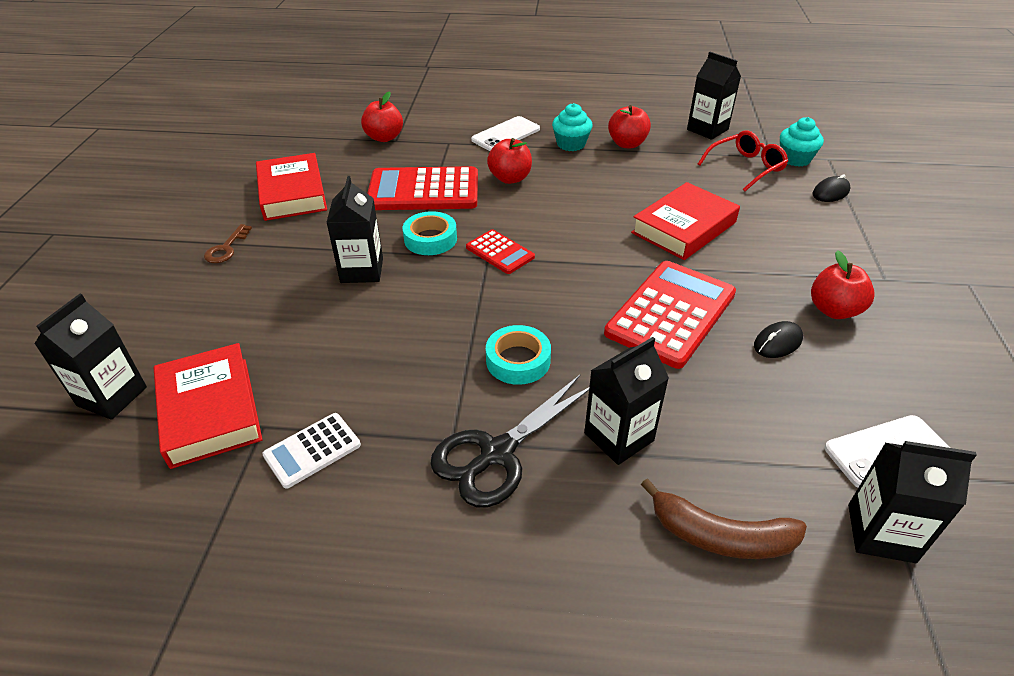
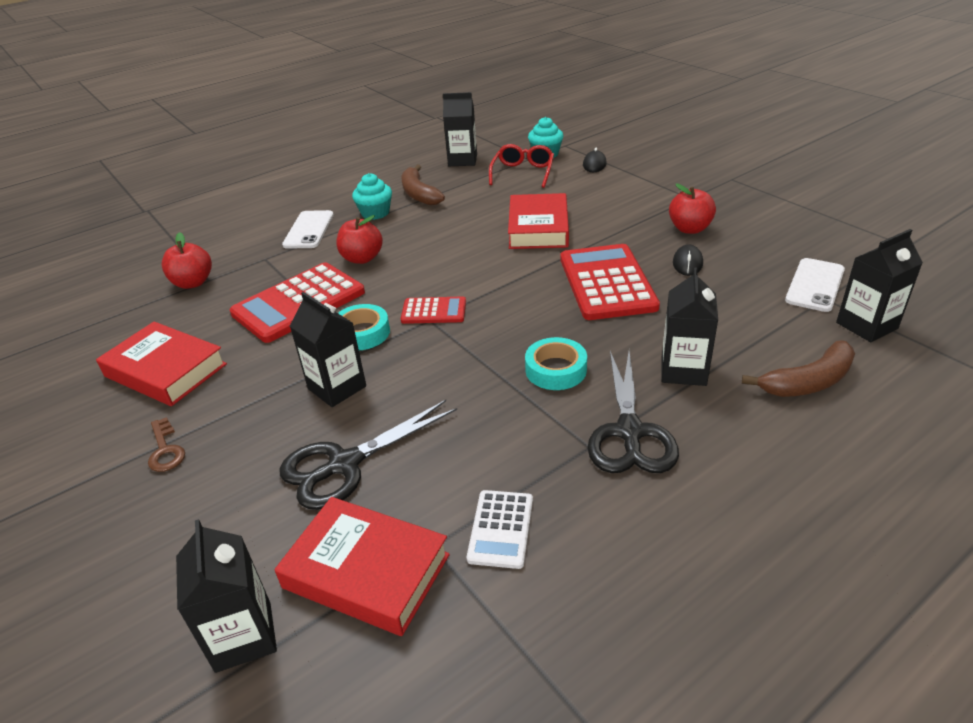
camera: 40 degrees left, 5 degrees down
(294, 329) = (345, 464): none -> black scissors
(627, 144) = (419, 194): red apple -> brown banana

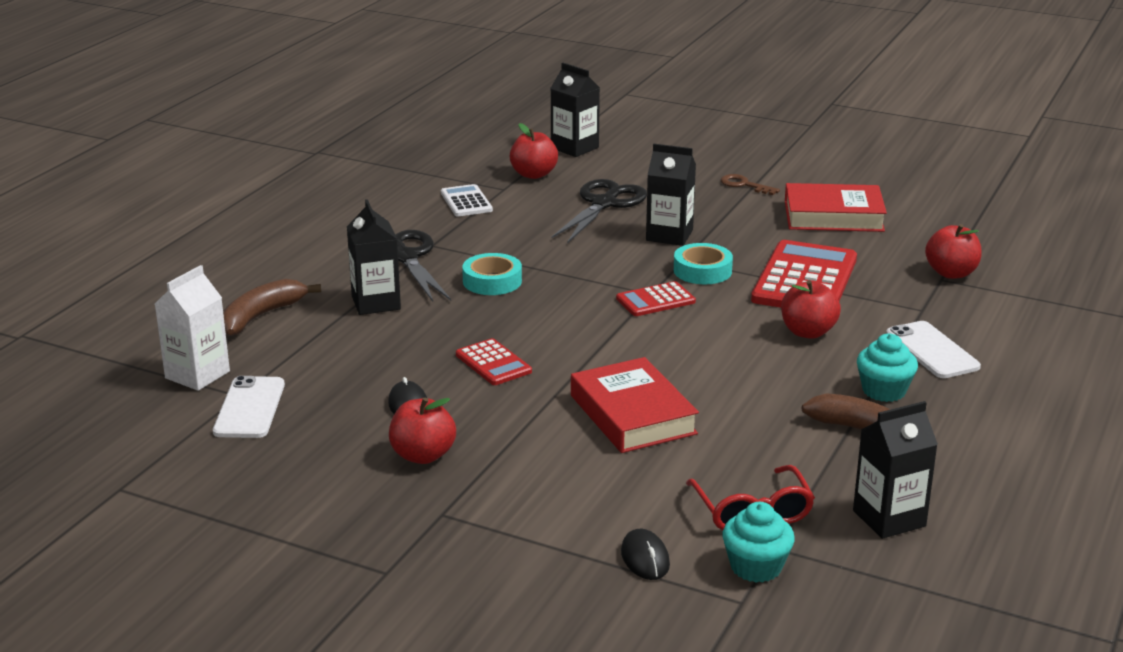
camera: 150 degrees right, 10 degrees down
(366, 571) = (533, 174): red book -> red apple
(607, 283) = (493, 363): red calculator -> red calculator, size x0.52
(866, 325) = (197, 375): black carton -> white carton

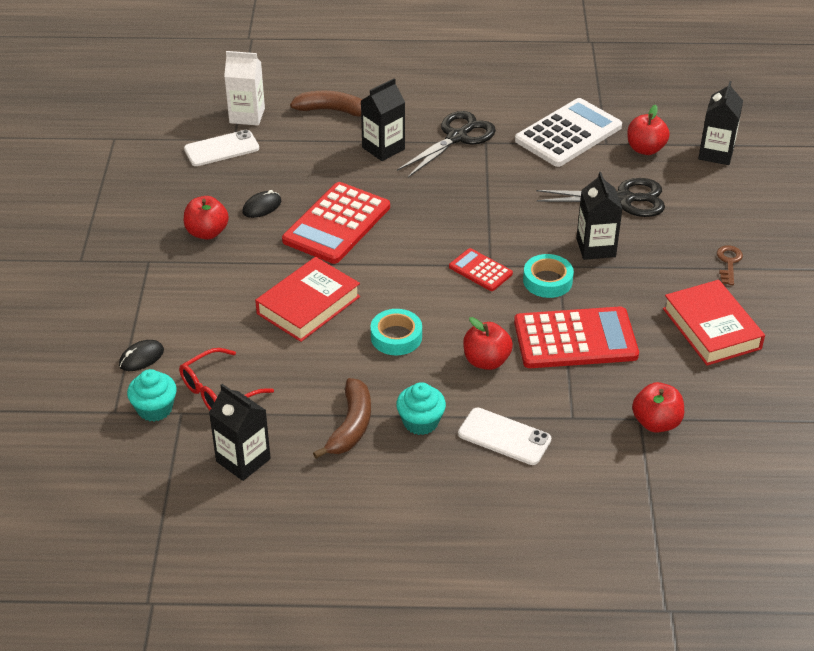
camera: 65 degrees right, 15 degrees up
(466, 202) = (568, 134): white calculator -> white calculator, size x1.93
(492, 281) = (451, 186): turquoise tape -> turquoise tape (396, 337)
(493, 363) = (337, 224): red calculator -> red calculator, size x1.93
(932, 350) = (504, 437): white phone -> white phone turned 75 degrees clockwise

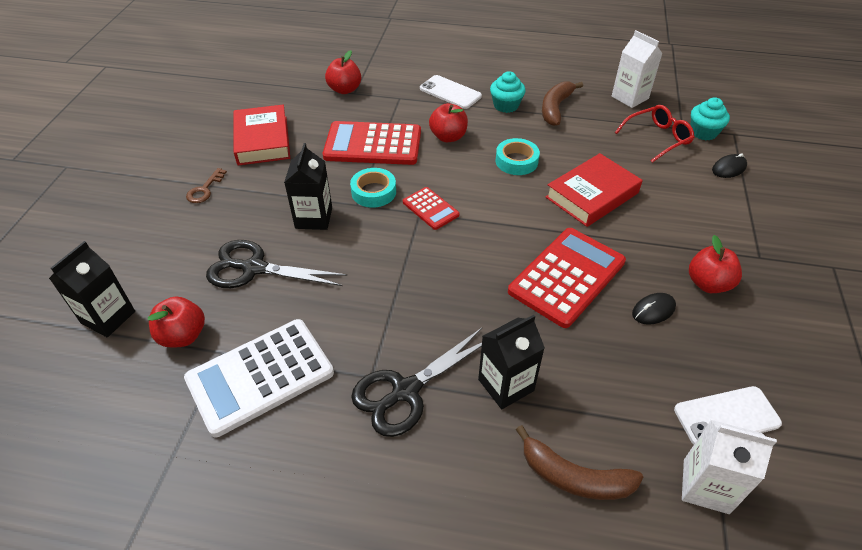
camera: 170 degrees left, 5 degrees up
(243, 460) = (630, 97): black carton -> white carton

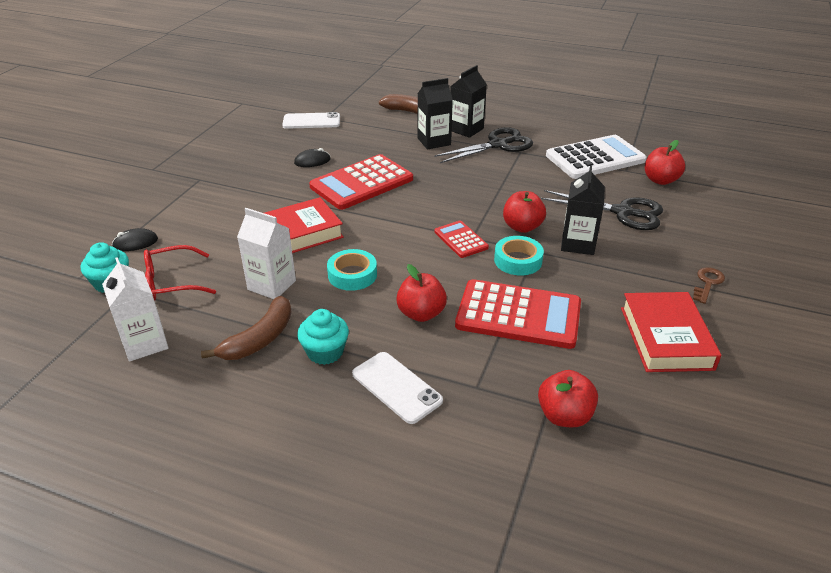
camera: 170 degrees left, 10 degrees down
(108, 317) = (727, 195): black carton -> black carton (466, 129)
(706, 486) = (345, 105): white carton -> white carton (271, 285)
(708, 284) = (258, 169): red apple -> red apple (522, 227)

